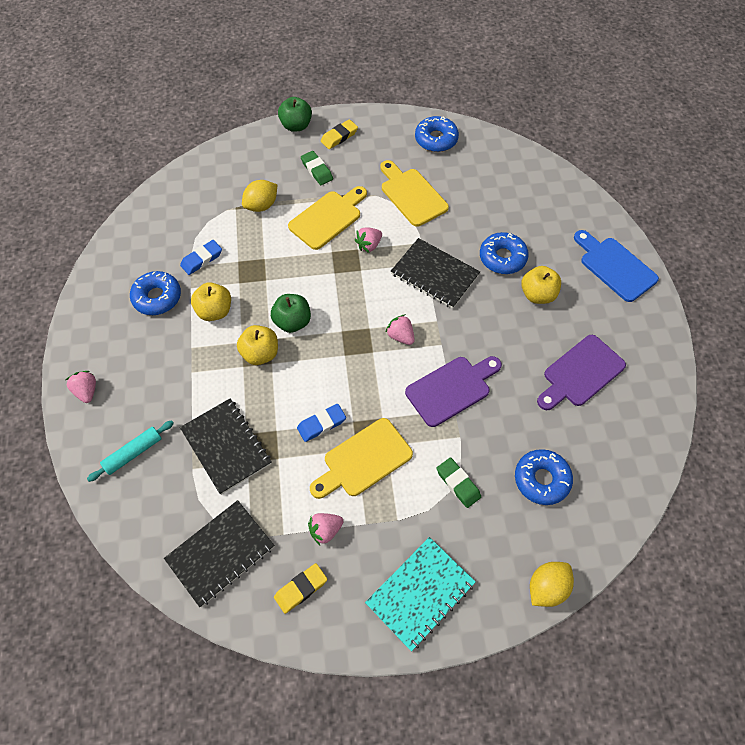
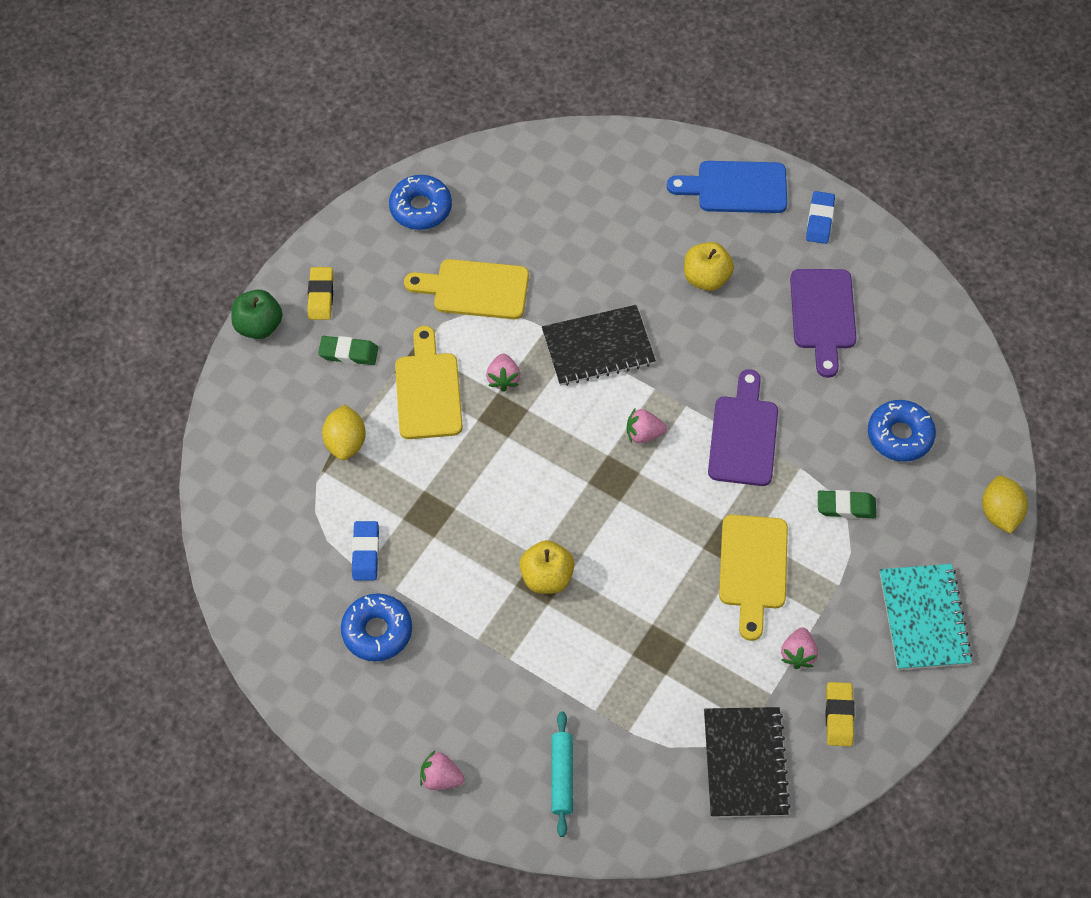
camera: 50 degrees left, 0 degrees up
(214, 311) = (450, 585): yellow apple -> none
(226, 446) = (631, 682): black notebook -> none
(292, 322) = (535, 520): green apple -> none
(321, 424) = (681, 578): blue eraser -> blue eraser (819, 220)
(502, 258) = (635, 272): blue donut -> none

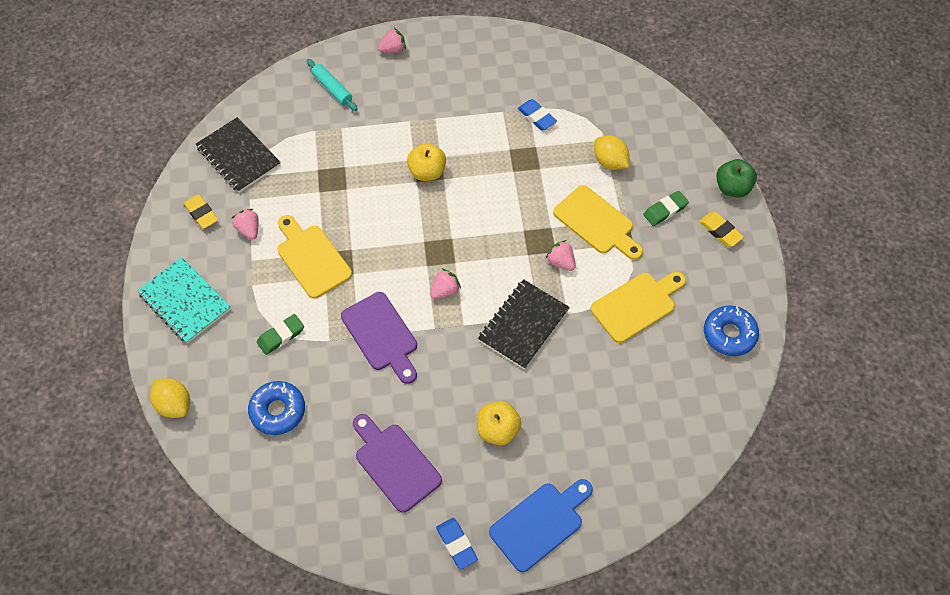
camera: 140 degrees right, 0 degrees up
(377, 631) = (491, 87): blue donut -> none

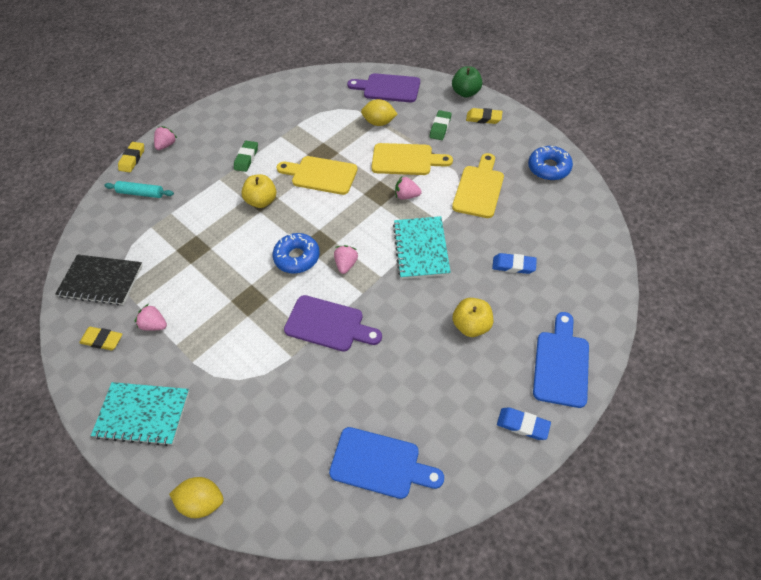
camera: 35 degrees left, 5 degrees down
(278, 411) = (297, 437): blue donut -> blue donut (297, 257)
(281, 336) = (250, 381): green eraser -> green eraser (246, 158)
(311, 258) = (225, 310): yellow cutting board -> yellow cutting board (320, 175)
(320, 481) = (380, 463): none -> blue cutting board
(352, 45) = (132, 159): none -> yellow eraser
(394, 463) = (423, 404): purple cutting board -> purple cutting board (388, 88)
(523, 325) = (421, 248): black notebook -> turquoise notebook
(536, 117) = (307, 126): blue eraser -> blue eraser (513, 265)

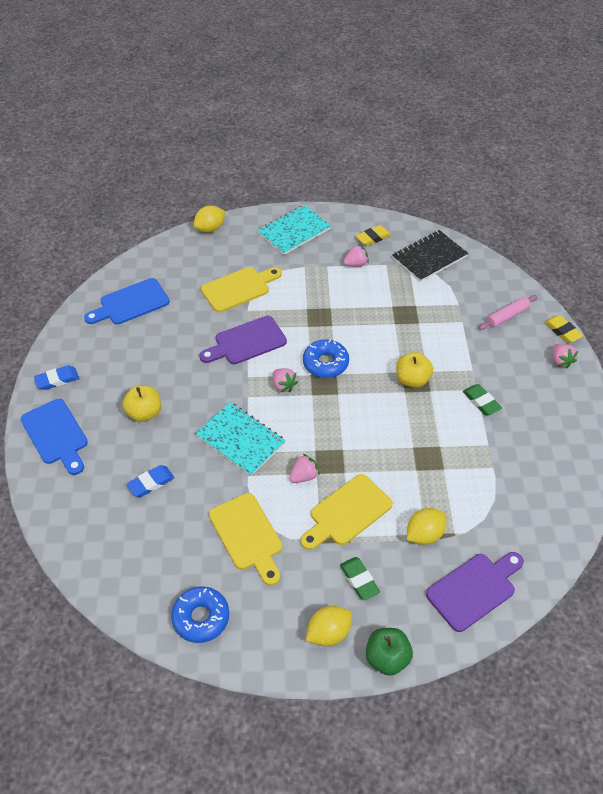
camera: 130 degrees right, 5 degrees down
(141, 193) = (507, 316): turquoise rolling pin -> pink rolling pin
(320, 175) = (400, 437): yellow cutting board -> yellow cutting board (239, 288)
(483, 118) = (328, 633): yellow eraser -> yellow lemon

